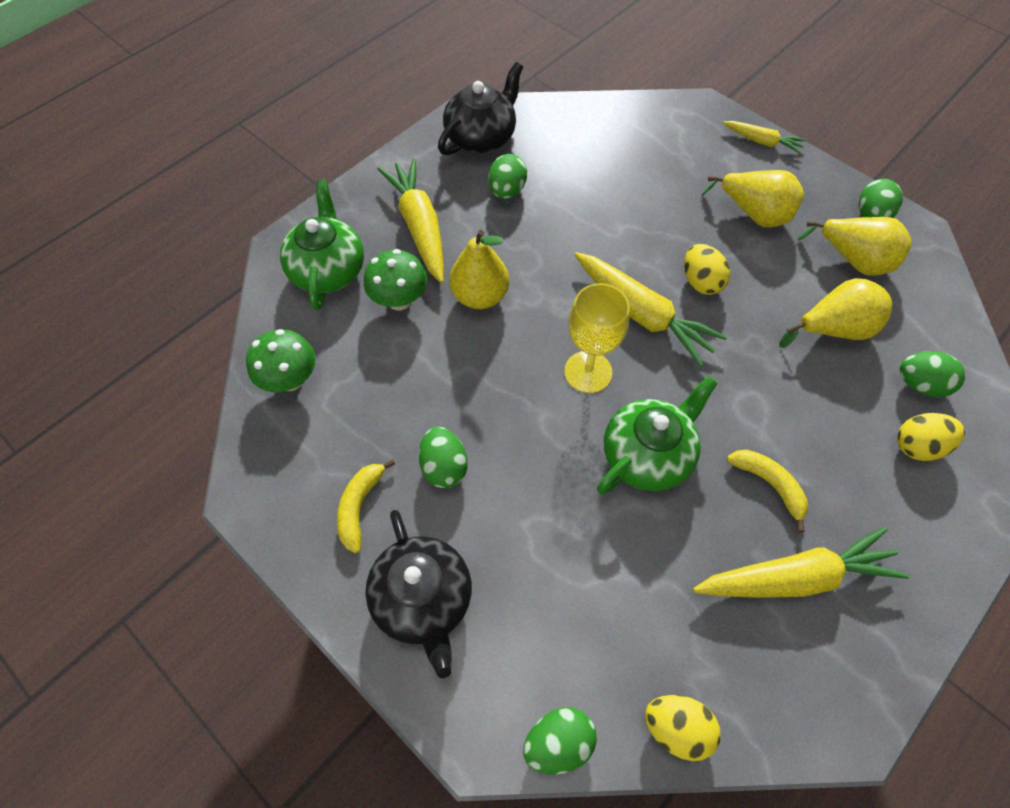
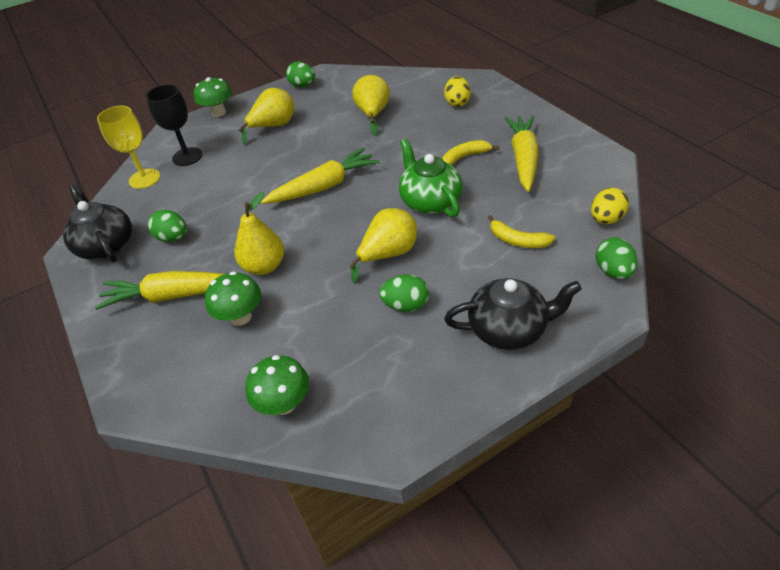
camera: 70 degrees left, 15 degrees down
(328, 270) = (179, 366): green teapot -> none
(360, 507) = (424, 361): yellow banana -> yellow banana (518, 240)
(588, 372) = (357, 218): yellow goblet -> yellow goblet (144, 179)
(655, 146) = (187, 157): none -> black goblet
(701, 282) = (312, 157): yellow egg -> none
(762, 141) = (218, 112): yellow carrot -> green mushroom
(854, 260) = (330, 98): yellow pear -> yellow pear (388, 254)
(920, 384) = (421, 94): green egg -> none

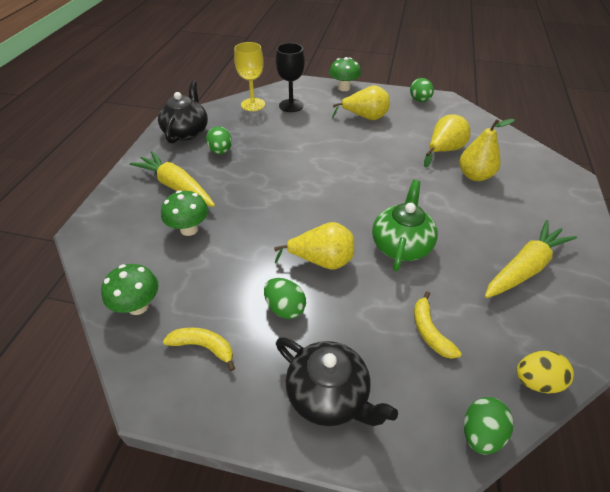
camera: 40 degrees right, 0 degrees up
(264, 266) = (241, 207): yellow pear -> yellow pear (474, 175)
(324, 186) = (343, 180): yellow carrot -> none
(457, 103) = (524, 183): yellow egg -> none
(465, 157) = (474, 230): yellow banana -> yellow banana (203, 347)

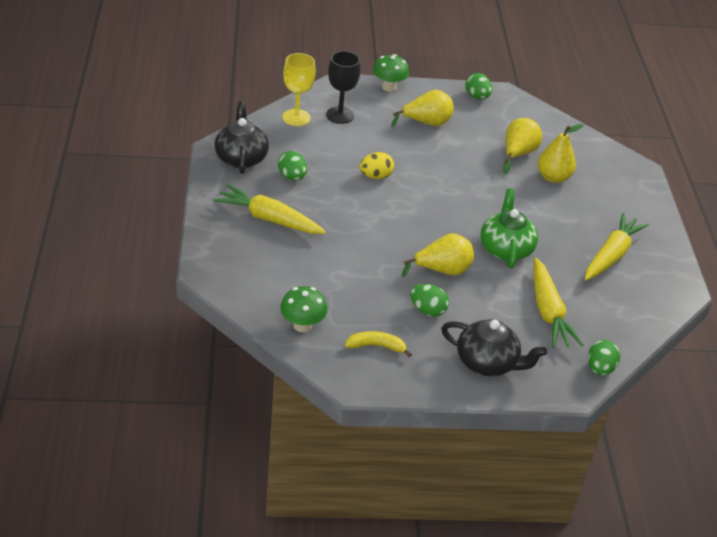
camera: 20 degrees left, 5 degrees down
(189, 229) = (307, 258): green mushroom -> none
(430, 331) = (548, 312): yellow banana -> yellow carrot
(536, 381) = (632, 333): yellow egg -> yellow egg (375, 176)

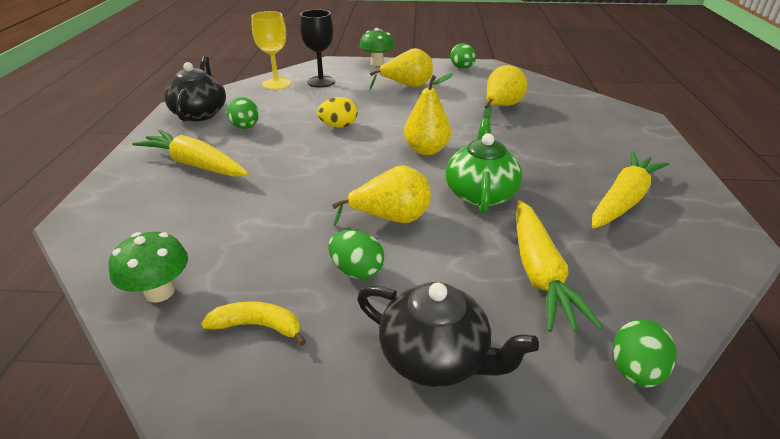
camera: 10 degrees right, 5 degrees down
(553, 177) = (541, 125): yellow pear -> yellow pear (426, 150)

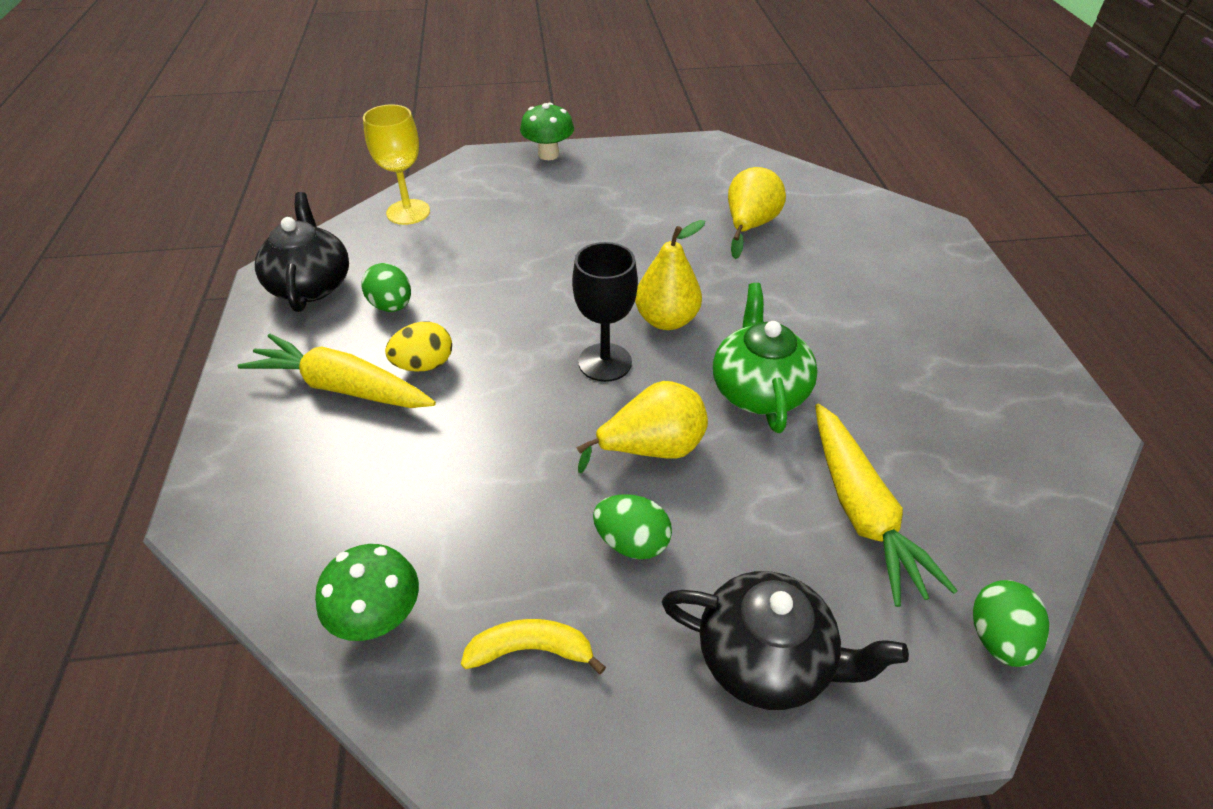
camera: 10 degrees left, 10 degrees up
(321, 82) = (475, 201): black goblet -> black goblet (605, 362)
(338, 126) = (529, 288): yellow egg -> yellow egg (424, 365)
(407, 86) = (606, 197): yellow pear -> none
(462, 68) = (676, 153): green egg -> none
(623, 200) = (941, 377): yellow carrot -> none

